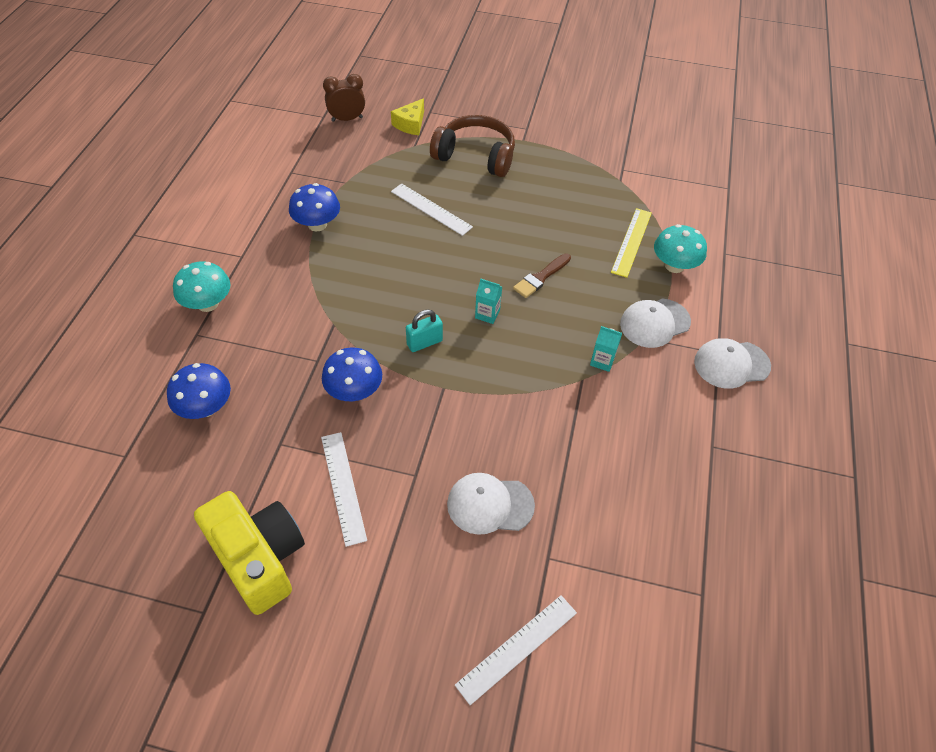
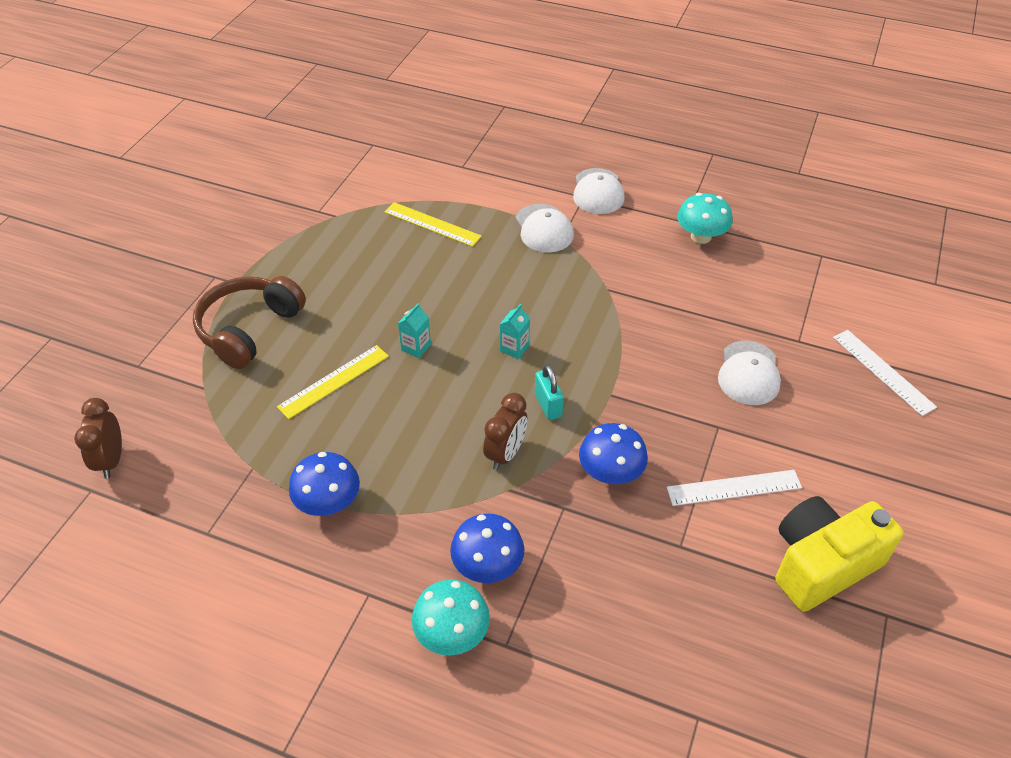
camera: 80 degrees left, 5 degrees down
(205, 407) = (626, 626): blue mushroom -> blue mushroom (487, 565)
(369, 318) = (505, 454): none -> brown clock
(410, 124) = (156, 388): yellow cheese -> none
(431, 209) = (334, 381): white ruler -> yellow ruler
(541, 277) = (468, 299): brown brush -> none
(602, 361) = (586, 272): turquoise carton -> turquoise carton (416, 347)
(674, 265) = (471, 201): turquoise mushroom -> turquoise mushroom (701, 236)

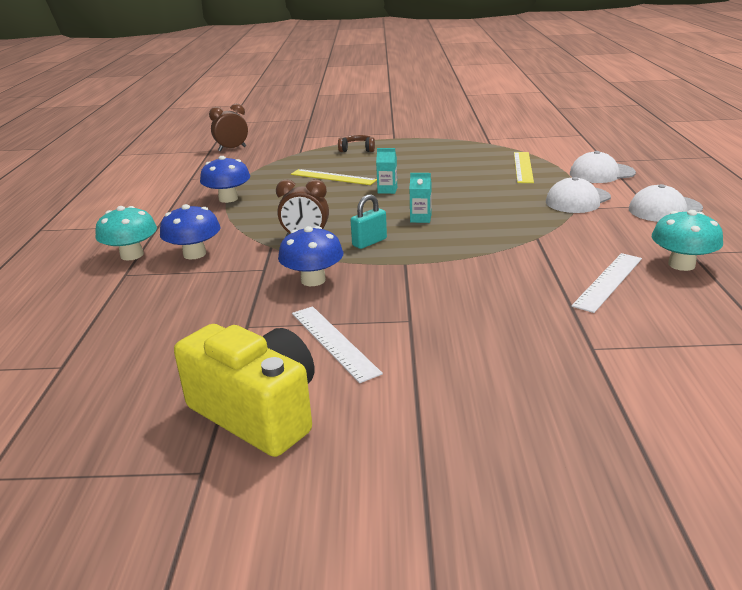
camera: 70 degrees right, 20 degrees down
(249, 329) = (357, 149): brown headphones -> brown headphones, size x0.50
(748, 373) = (503, 325): white cap -> white cap (601, 173)
(883, 371) = (611, 420): white ruler -> white ruler (608, 281)

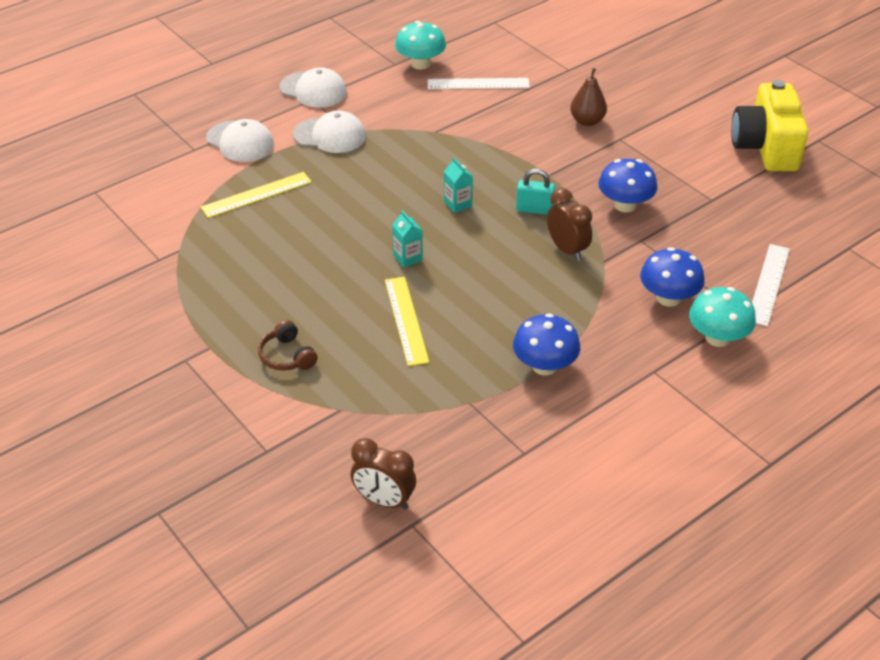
camera: 130 degrees left, 15 degrees up
(334, 342) = (679, 155): white ruler -> white ruler (768, 284)
(465, 314) = (587, 121): none -> brown pear

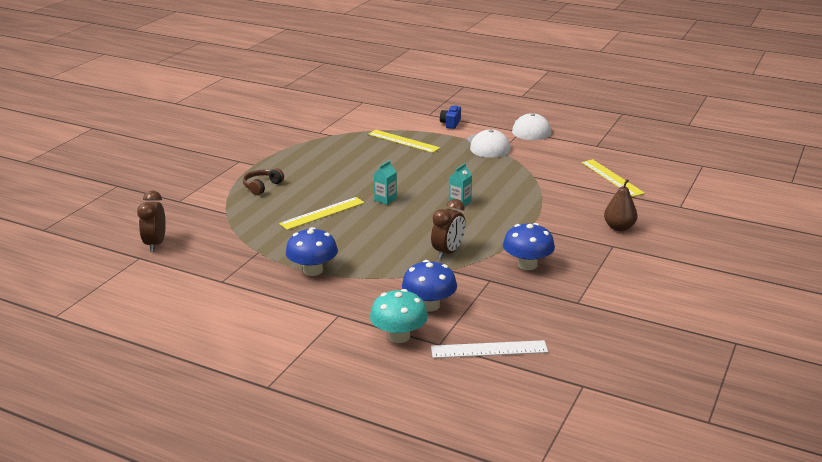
camera: 65 degrees right, 15 degrees down
(240, 142) = (450, 123): white cap -> blue camera
(420, 64) = (608, 153): turquoise mushroom -> none
(478, 84) = (612, 177): white ruler -> yellow ruler
(534, 209) = (482, 230): turquoise padlock -> none
(765, 147) = (687, 315): yellow camera -> none

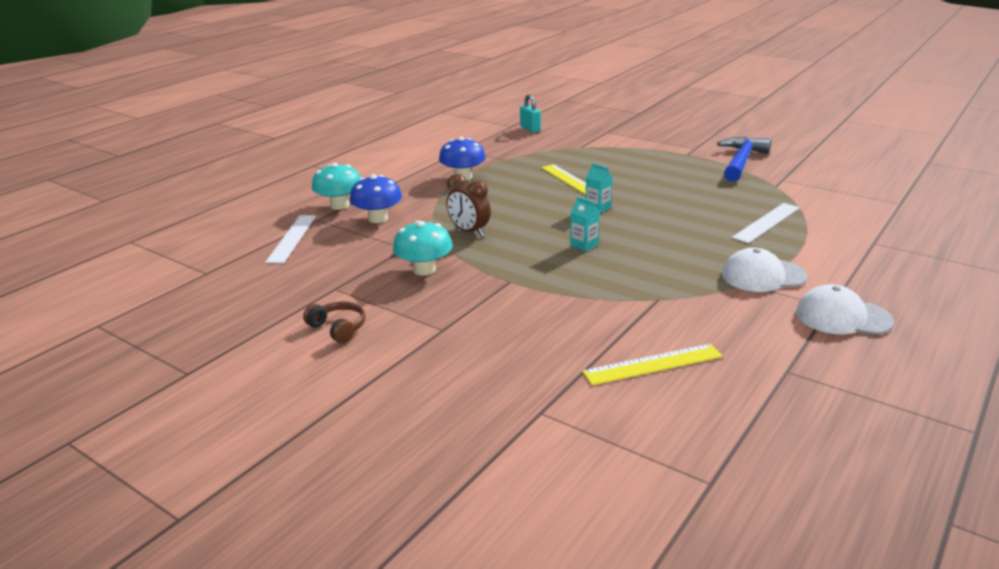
camera: 100 degrees right, 0 degrees up
(155, 244) = (530, 129): brown clock -> turquoise padlock
(262, 186) = (634, 158): brown headphones -> brown headphones (338, 328)
(276, 144) = (741, 161): none -> blue hammer
(403, 141) = (766, 222): yellow ruler -> white ruler
(450, 123) = (842, 255): blue camera -> none
(527, 265) = (424, 270): blue mushroom -> turquoise mushroom
(619, 228) = (488, 342): brown pear -> none

